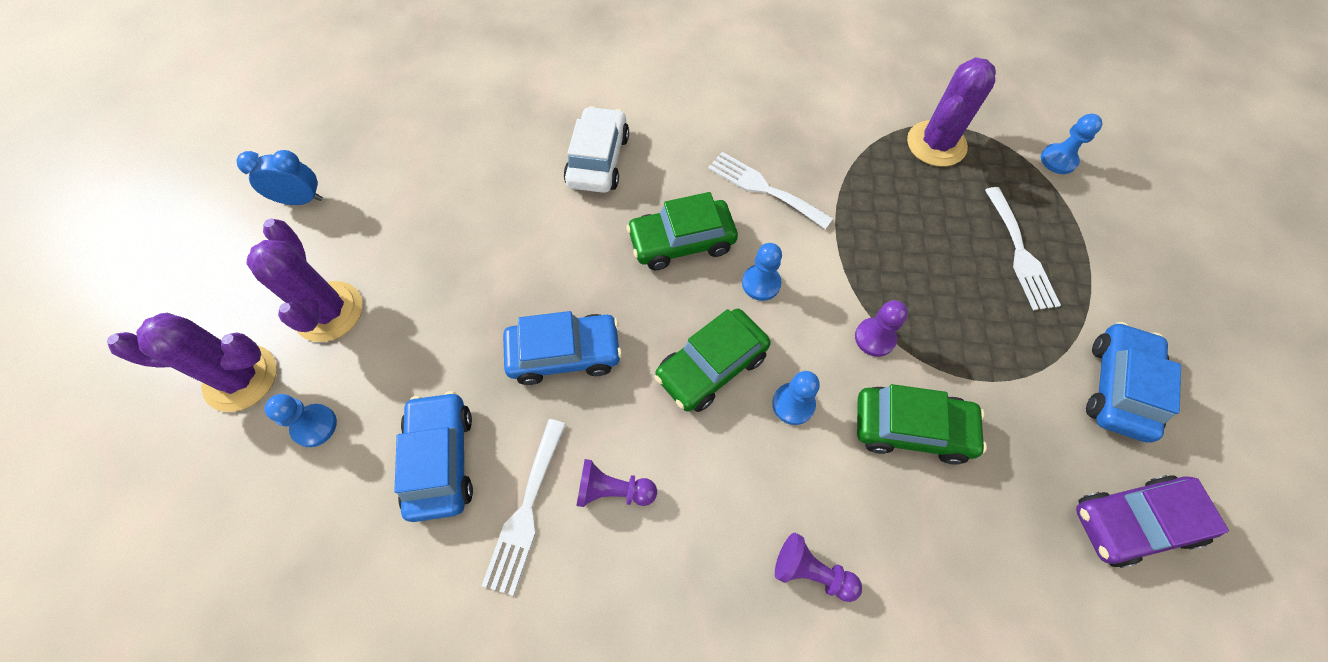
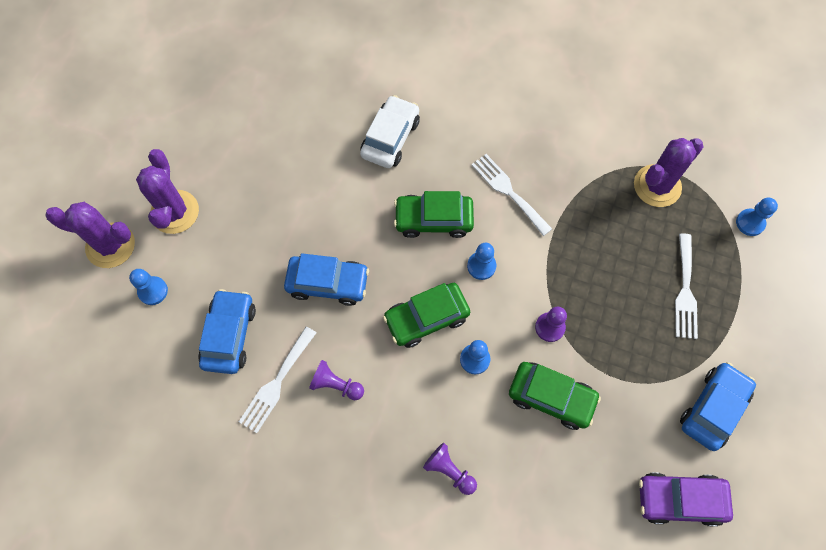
camera: 15 degrees right, 5 degrees up
(301, 200) = (169, 120): blue clock -> none

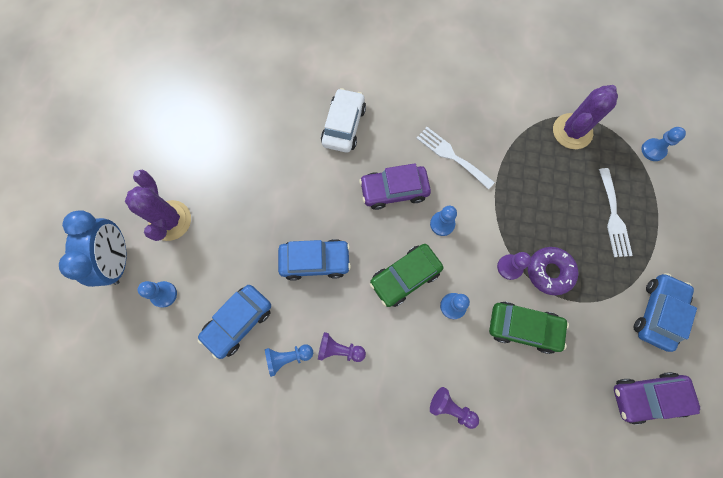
camera: 10 degrees left, 5 degrees up
(110, 245) = (118, 260): purple cactus -> blue clock
(229, 335) = (238, 322): blue car -> blue car turned 135 degrees counterclockwise
(276, 383) = (288, 357): white fork -> blue pawn
(433, 220) = (394, 190): green car -> purple car
(595, 340) = (549, 272): none -> purple donut

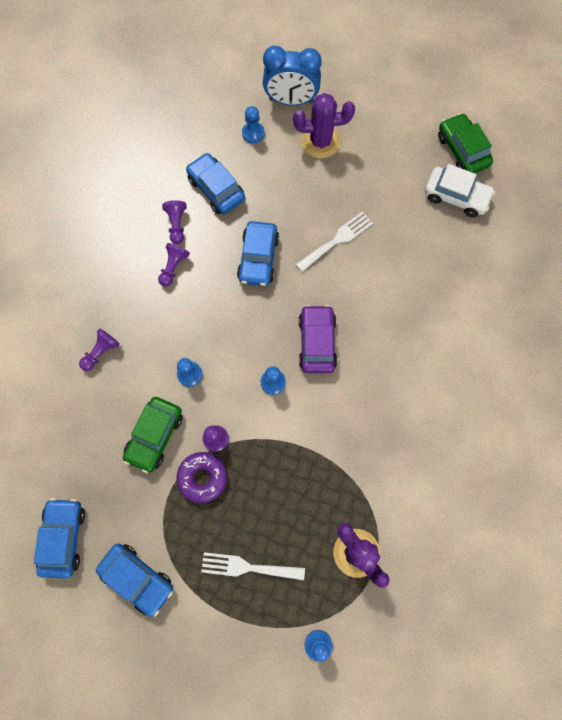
camera: 100 degrees right, 0 degrees up
(288, 357) = (177, 225): blue pawn -> purple pawn
(343, 126) = (397, 305): white car -> white car (456, 196)
(405, 277) = (226, 336): green car -> green car (462, 150)
(451, 156) = (346, 409): white fork -> white fork (337, 240)
(647, 397) = (63, 537): purple car -> blue car

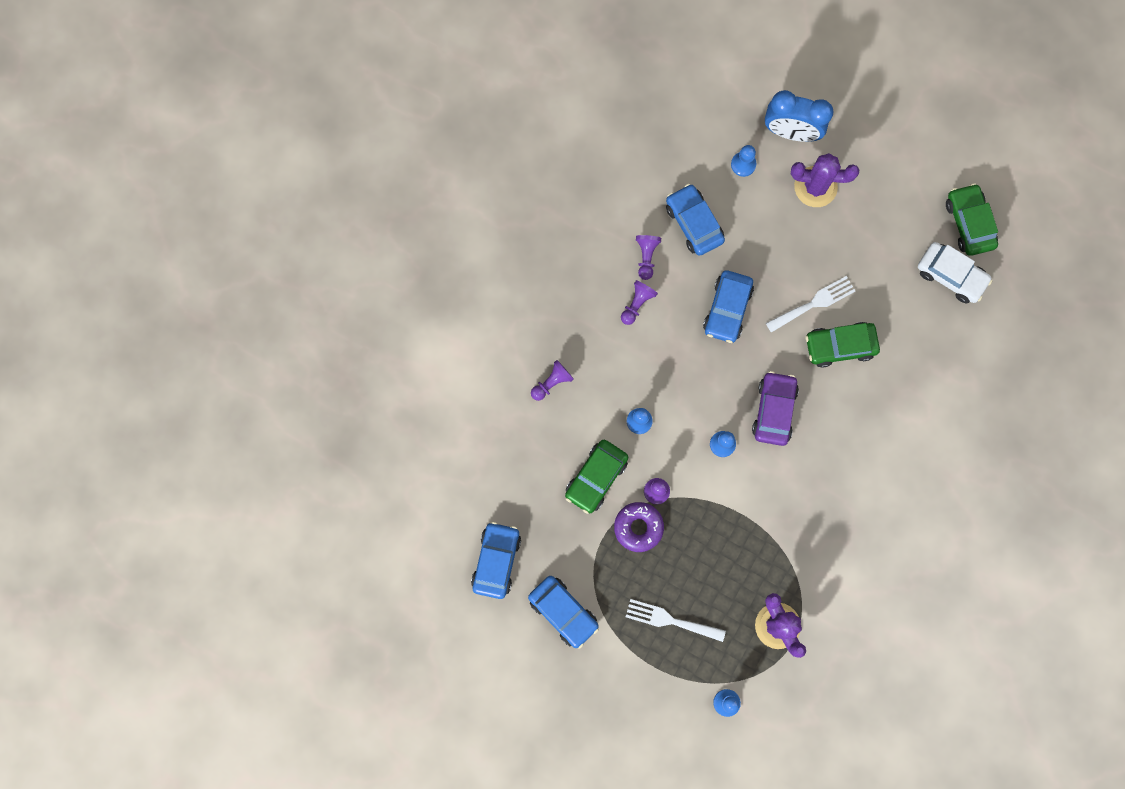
camera: 10 degrees right, 5 degrees up
(368, 274) = (840, 346): none -> green car

